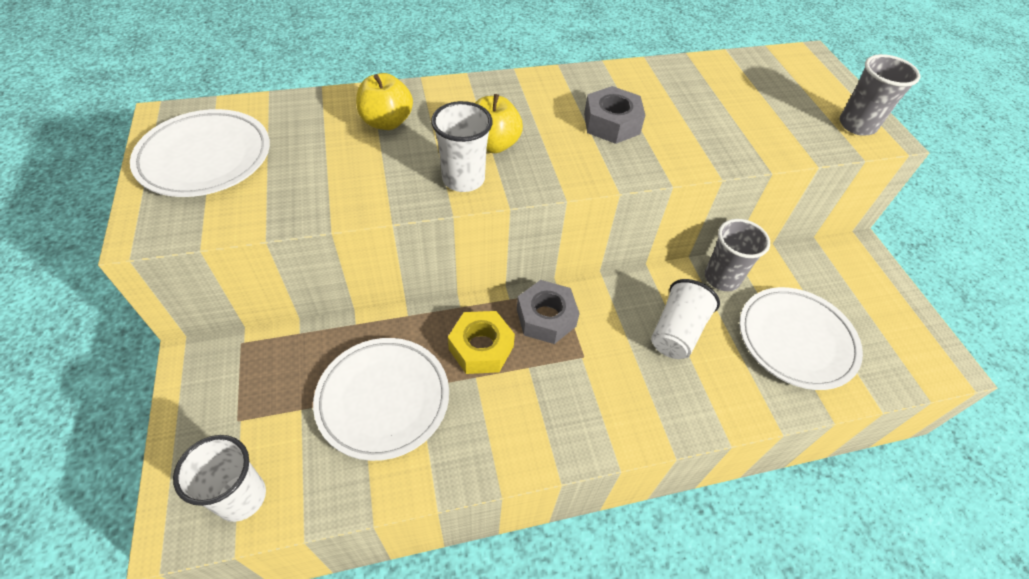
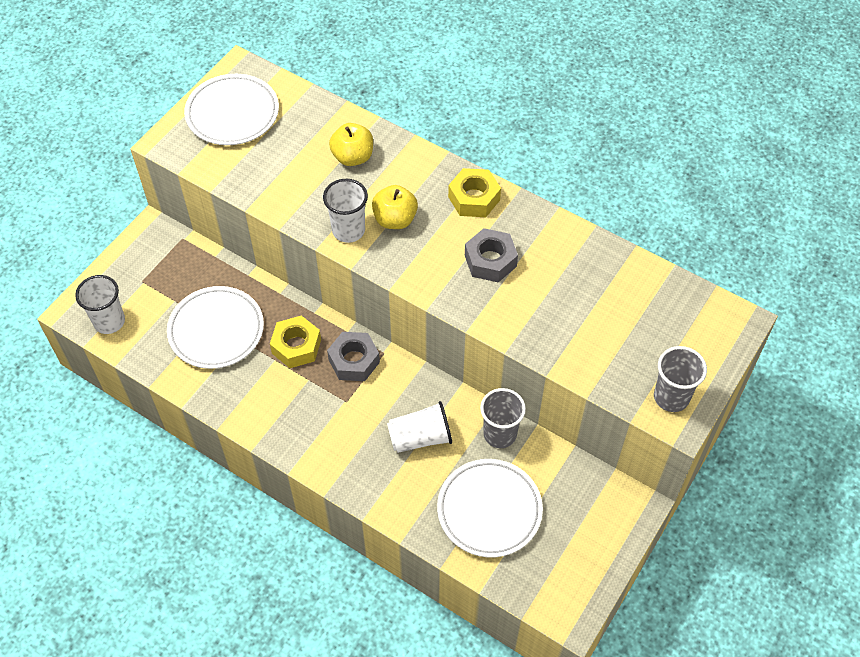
camera: 50 degrees right, 5 degrees up
(534, 91) = (474, 198): none -> yellow nut

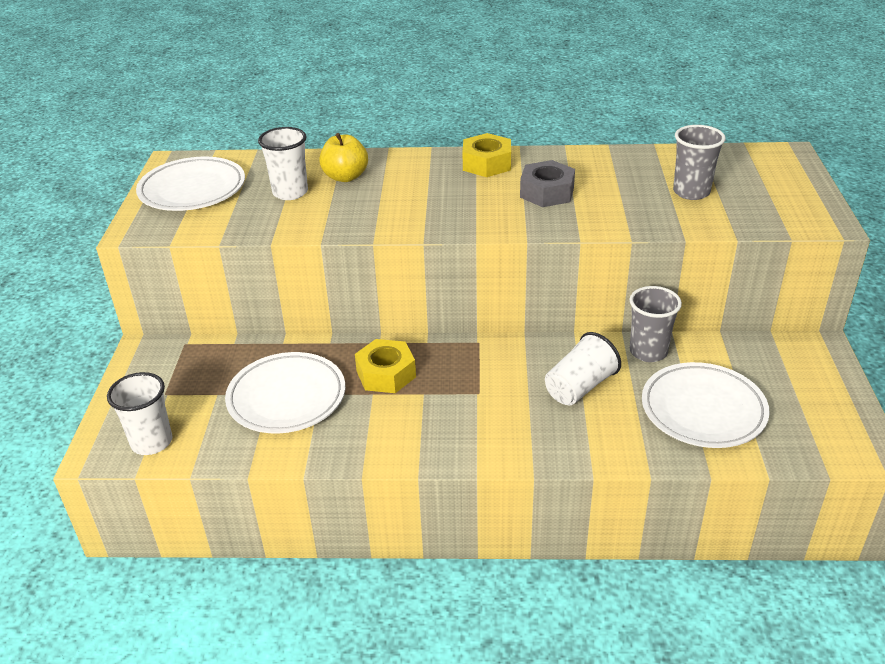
camera: 30 degrees left, 20 degrees down
(348, 230) = (392, 220): white cup -> white cup (290, 192)
(354, 361) = (455, 360): grey nut -> none
(395, 219) = (429, 199): yellow apple -> none
(671, 397) = (801, 212): grey cup -> grey cup (691, 192)

